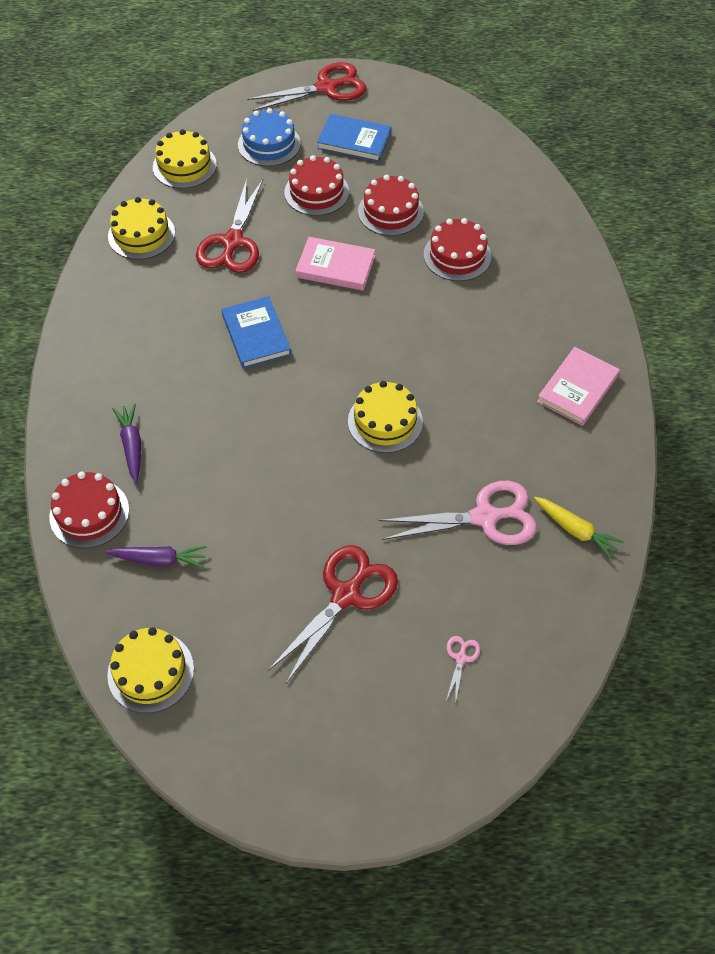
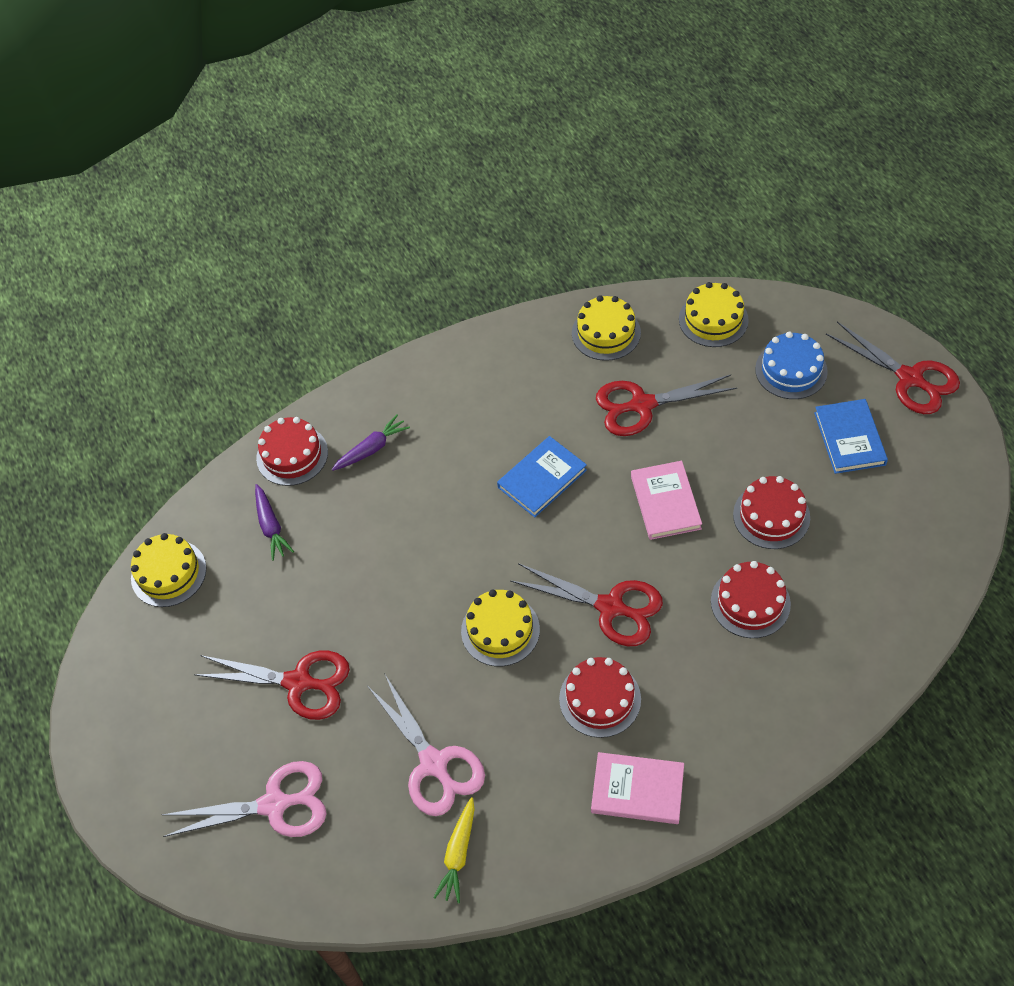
camera: 70 degrees right, 0 degrees up
(316, 192) = (753, 440): red cake -> red cake (600, 699)
(409, 340) = (610, 607): none -> red scissors
(461, 658) = (275, 804): pink scissors -> pink scissors, size x2.33

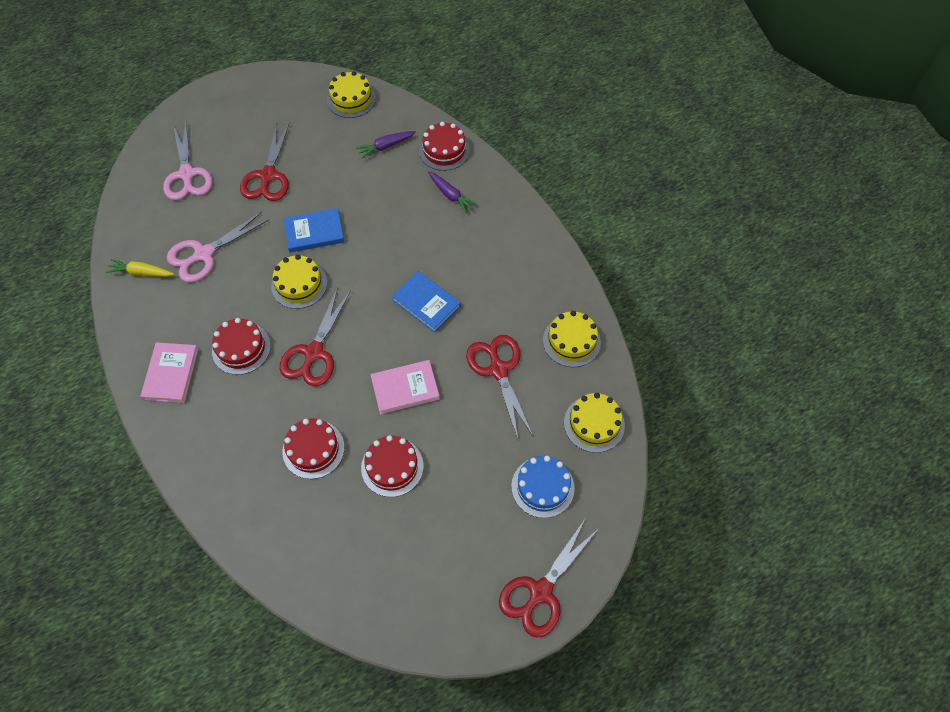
camera: 80 degrees right, 5 degrees up
(849, 438) = (471, 533): blue book -> blue book (314, 232)

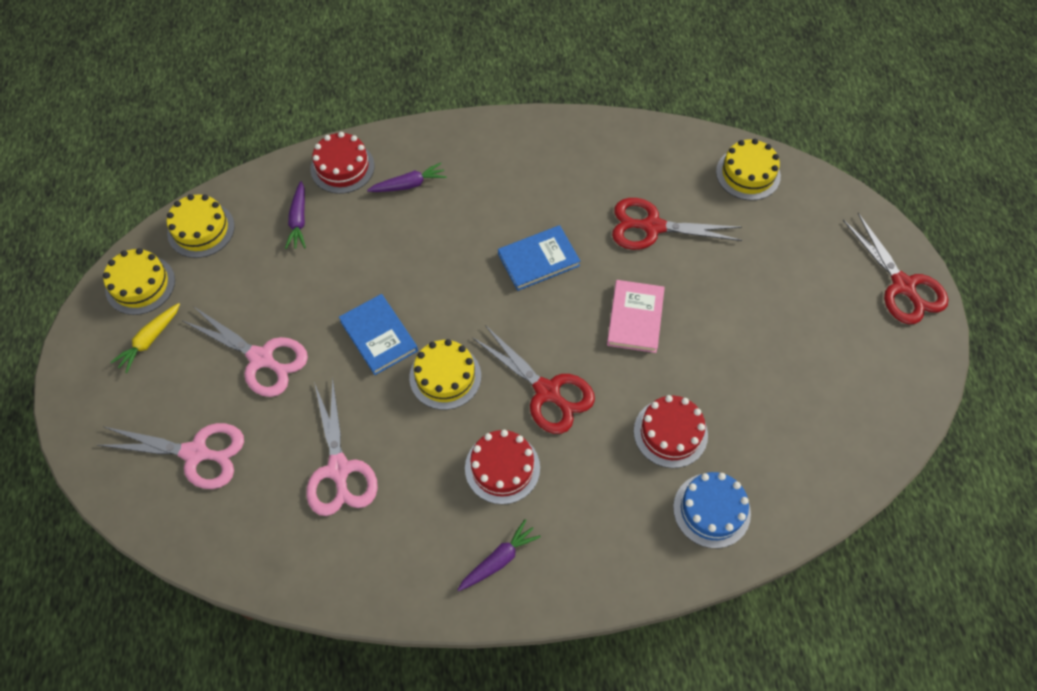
camera: 65 degrees left, 0 degrees up
(141, 272) = (324, 554): yellow carrot -> yellow carrot (149, 340)
(171, 374) = (499, 559): pink book -> purple carrot
(268, 176) = (261, 358): red scissors -> pink scissors
(314, 232) = (379, 336): blue book -> blue book turned 45 degrees counterclockwise
(392, 467) = (723, 363): red cake -> none
(542, 487) = (797, 241): blue cake -> blue cake (711, 510)
(571, 341) = (649, 154): yellow cake -> yellow cake (140, 285)

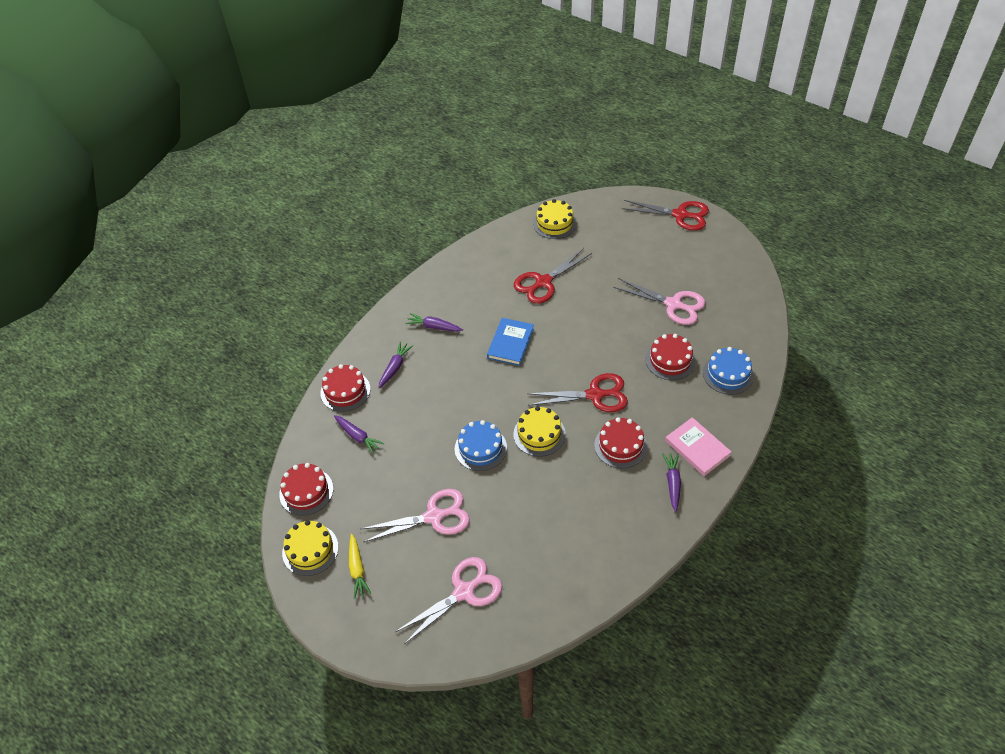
camera: 45 degrees left, 10 degrees down
(201, 229) = (306, 491): yellow cake -> red cake
(339, 470) = (547, 523): pink scissors -> pink scissors (673, 304)
(379, 336) = (480, 448): blue book -> blue cake
(492, 177) = (434, 327): none -> purple carrot
(635, 318) = (590, 328): pink book -> pink book (697, 448)

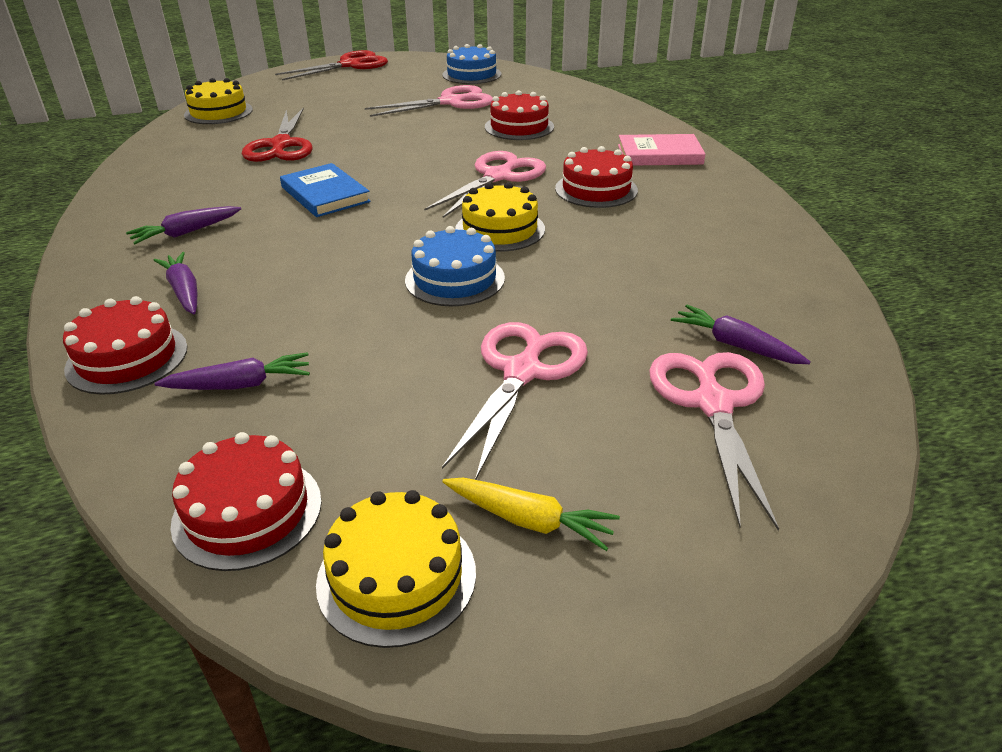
camera: 55 degrees left, 15 degrees down
(595, 395) = (498, 176): red scissors -> pink scissors
(672, 483) = (693, 182): purple carrot -> purple carrot (735, 345)
(728, 374) = (583, 111): blue cake -> blue cake (471, 74)

